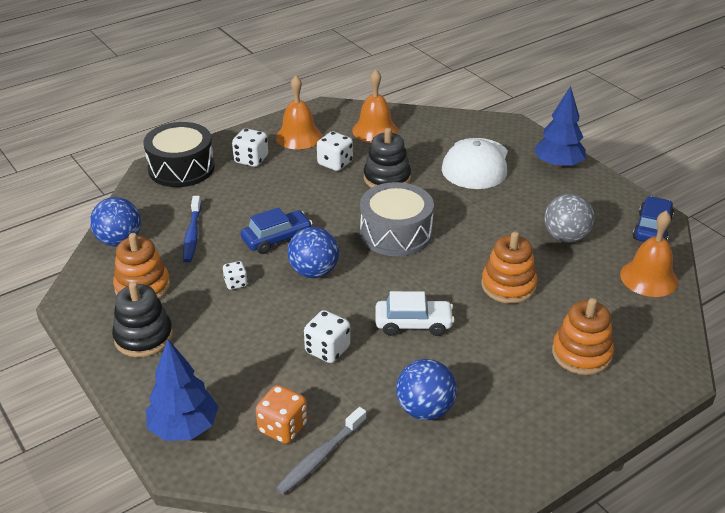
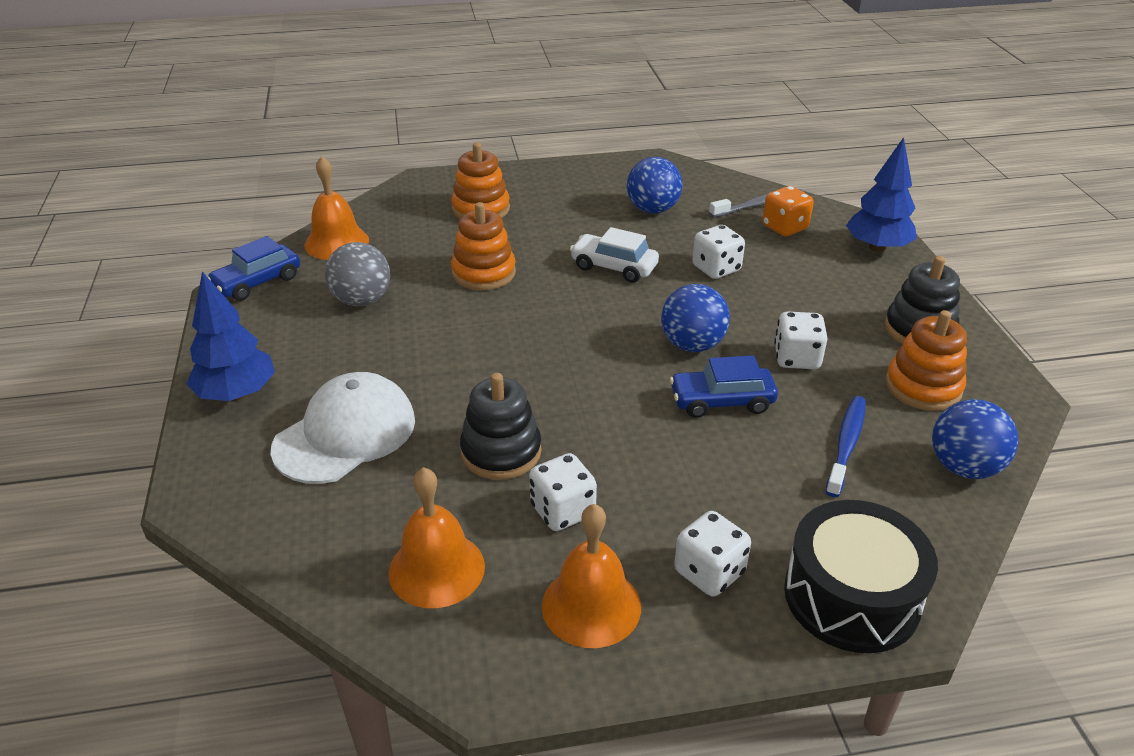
camera: 155 degrees left, 0 degrees up
(236, 283) = (796, 358): white dice -> white dice, size x1.62
(396, 233) = (557, 363): grey drum -> none

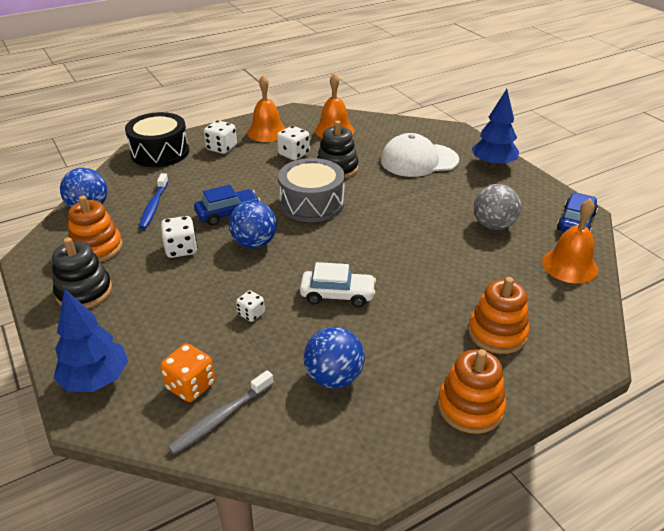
camera: 160 degrees right, 0 degrees up
(345, 434) = (419, 160): white cap -> white cap turned 60 degrees clockwise
(484, 273) = (433, 265): orange stacking toy -> orange stacking toy (470, 407)
(583, 389) = (312, 203): none -> grey drum
(716, 269) = (251, 314): white dice -> white dice, size x0.62

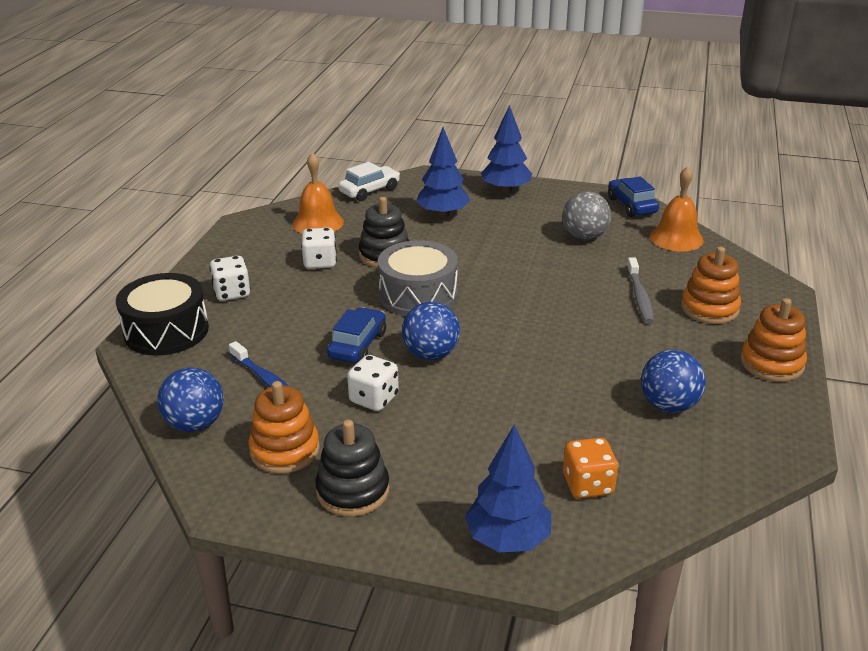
camera: 45 degrees left, 5 degrees down
(221, 417) = (648, 486): grey toothbrush -> grey toothbrush (639, 296)
(251, 314) = (533, 406): white dice -> none
(267, 132) = (251, 255): orange bell -> none
(337, 295) = (569, 350): white car -> white car (369, 191)
(419, 160) = (442, 214): white cap -> blue tree

